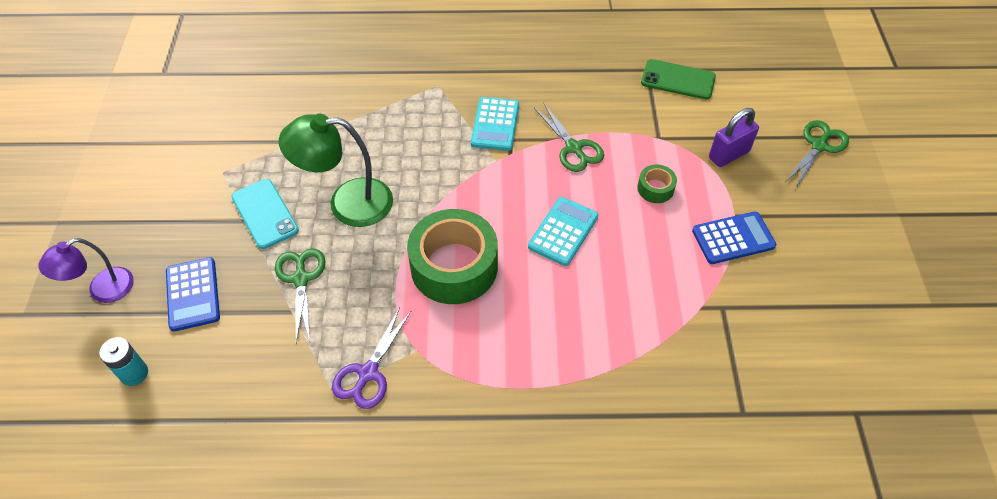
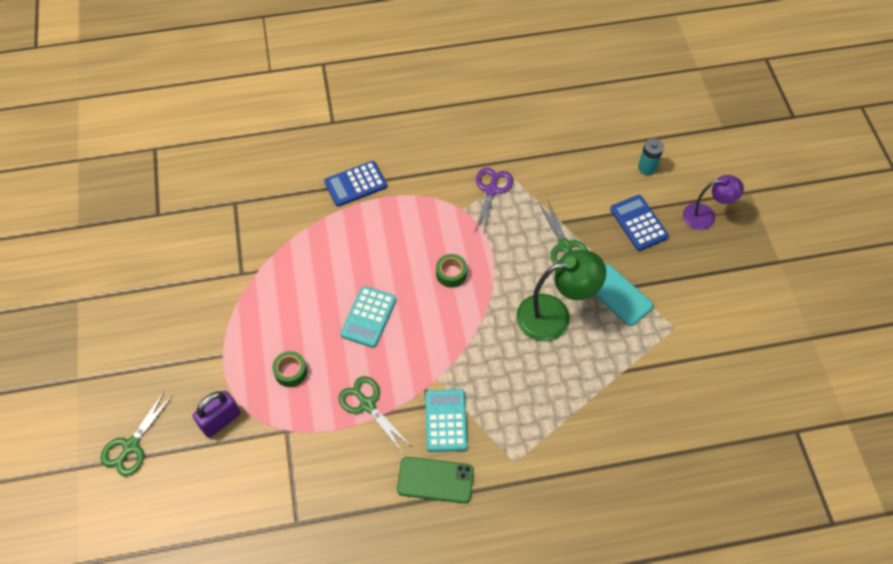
camera: 170 degrees right, 5 degrees up
(102, 290) = (706, 216): purple lamp -> purple lamp turned 45 degrees clockwise
(454, 266) = (451, 274): green tape -> green tape, size x0.45
(678, 80) = (264, 513): green phone -> green phone (435, 480)
(733, 238) = (226, 333): blue calculator -> blue calculator (355, 184)

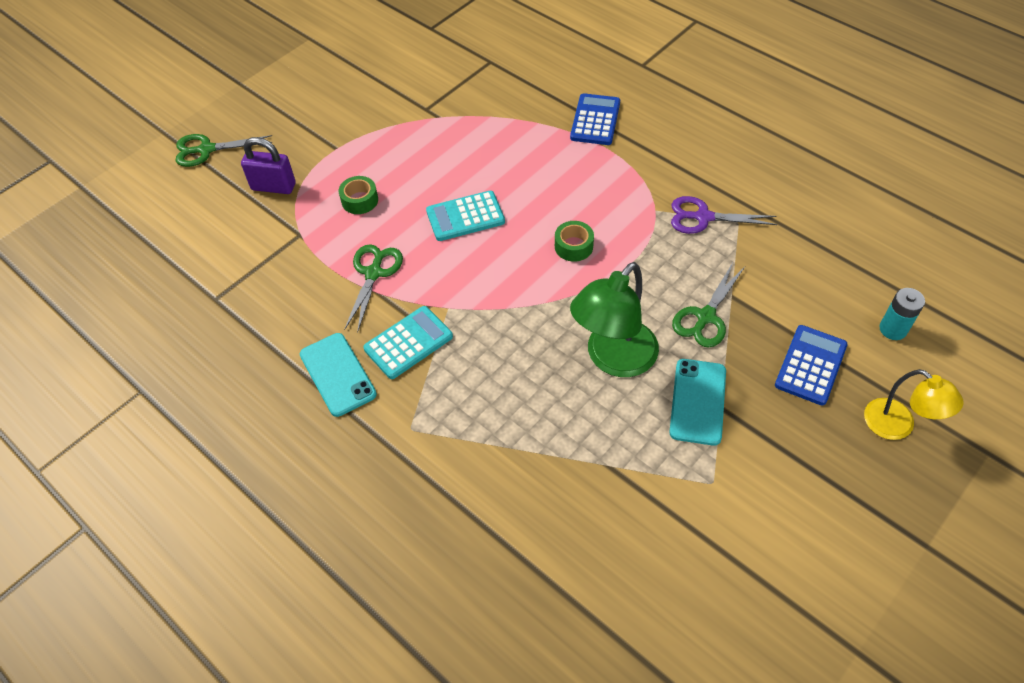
camera: 55 degrees right, 5 degrees down
(355, 184) = (595, 120): blue calculator -> blue calculator turned 75 degrees clockwise
(435, 480) = (337, 374): green phone -> turquoise phone
(491, 190) = (703, 217): purple scissors -> purple scissors turned 150 degrees counterclockwise
(554, 315) = (613, 359): green lamp -> green lamp turned 90 degrees clockwise
(706, 216) = (898, 426): purple lamp -> yellow lamp

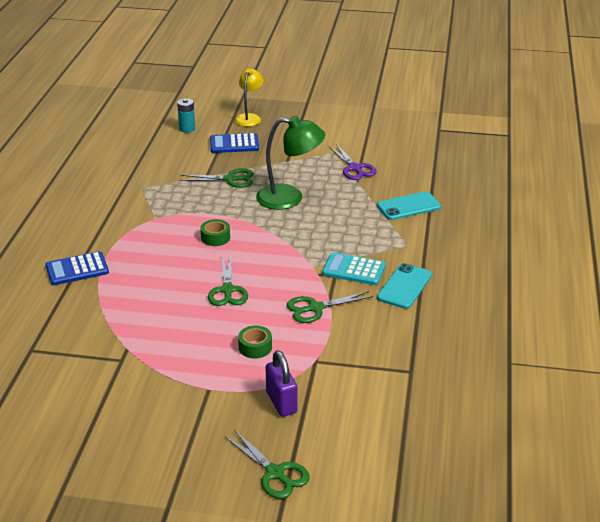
camera: 125 degrees left, 20 degrees down
(465, 217) = (227, 290): turquoise calculator -> green scissors
(698, 401) = (290, 167): turquoise phone -> turquoise phone (408, 206)
(703, 217) = (148, 200): purple scissors -> purple scissors (354, 168)

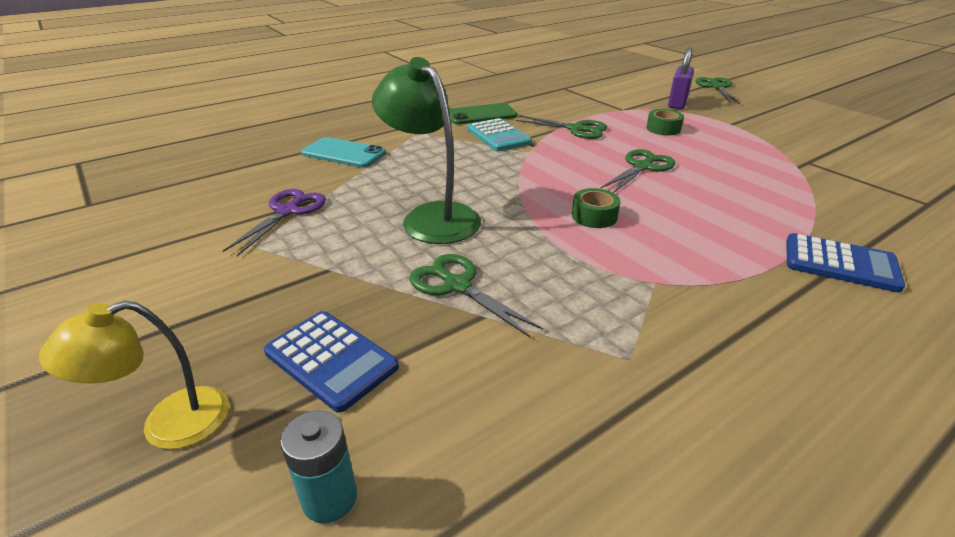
camera: 135 degrees left, 0 degrees up
(404, 286) = (481, 115): turquoise phone -> green phone

